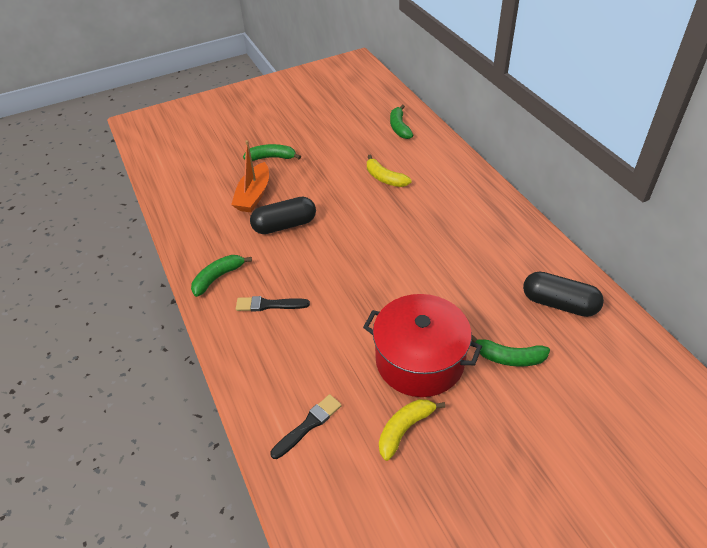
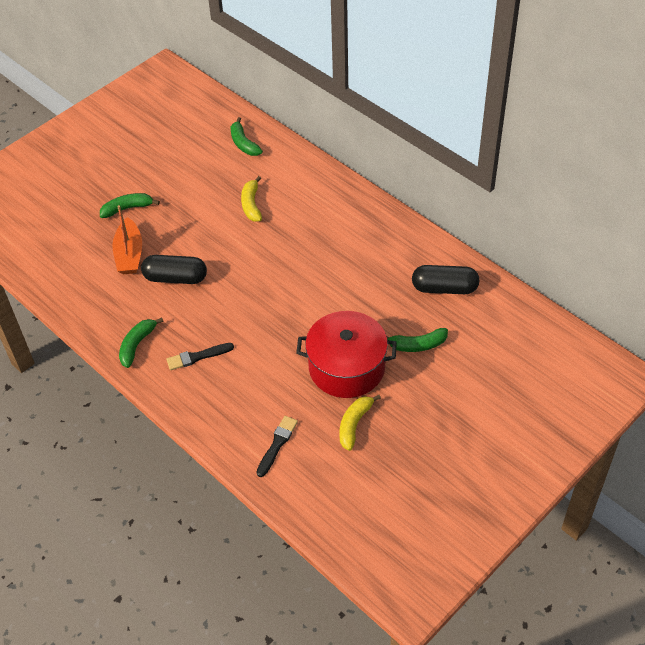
camera: 20 degrees left, 5 degrees up
(284, 225) = (175, 278): black capsule -> black capsule turned 45 degrees clockwise
(385, 178) = (251, 205): yellow banana -> yellow banana turned 60 degrees clockwise

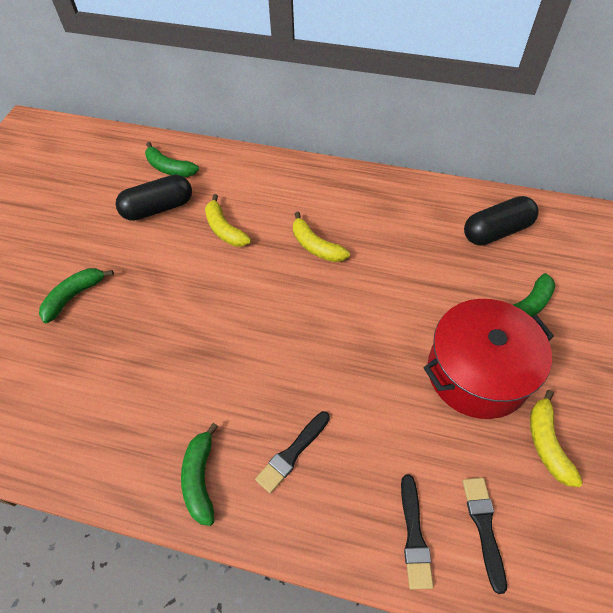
camera: 30 degrees left, 5 degrees up
(129, 254) = (112, 354): orange boat -> none
(175, 278) = (192, 357): black capsule -> black capsule (158, 208)
(234, 428) = (414, 535): none -> black brush
(305, 243) = (316, 246): none -> yellow banana

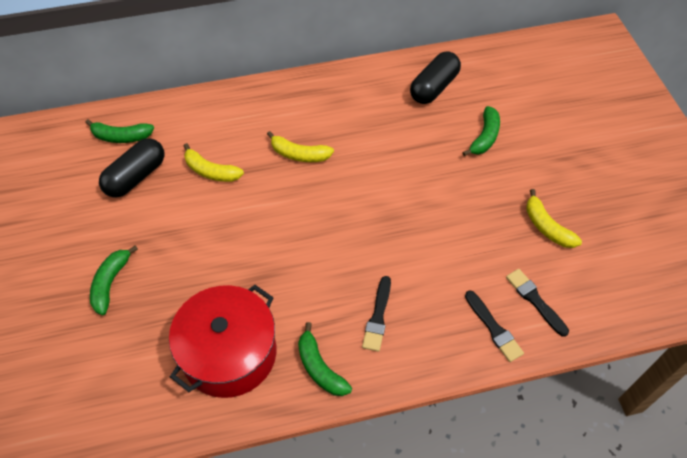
camera: 30 degrees left, 0 degrees up
(477, 372) = (476, 199): red pot -> red pot (229, 353)

